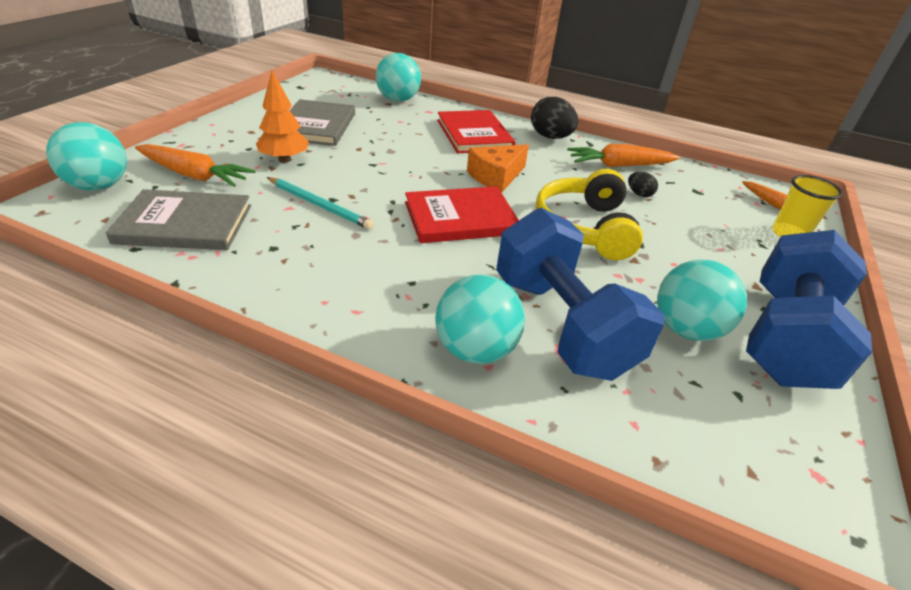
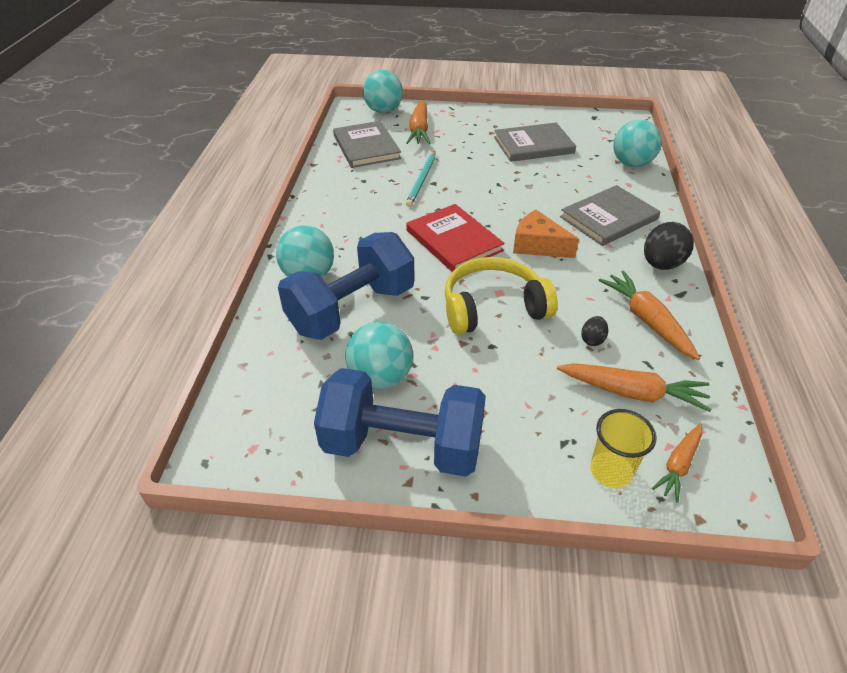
camera: 75 degrees right, 5 degrees up
(284, 159) = (468, 150): orange tree -> none
(474, 135) = (609, 218): red book -> grey book
(703, 198) = (632, 392): none -> orange carrot

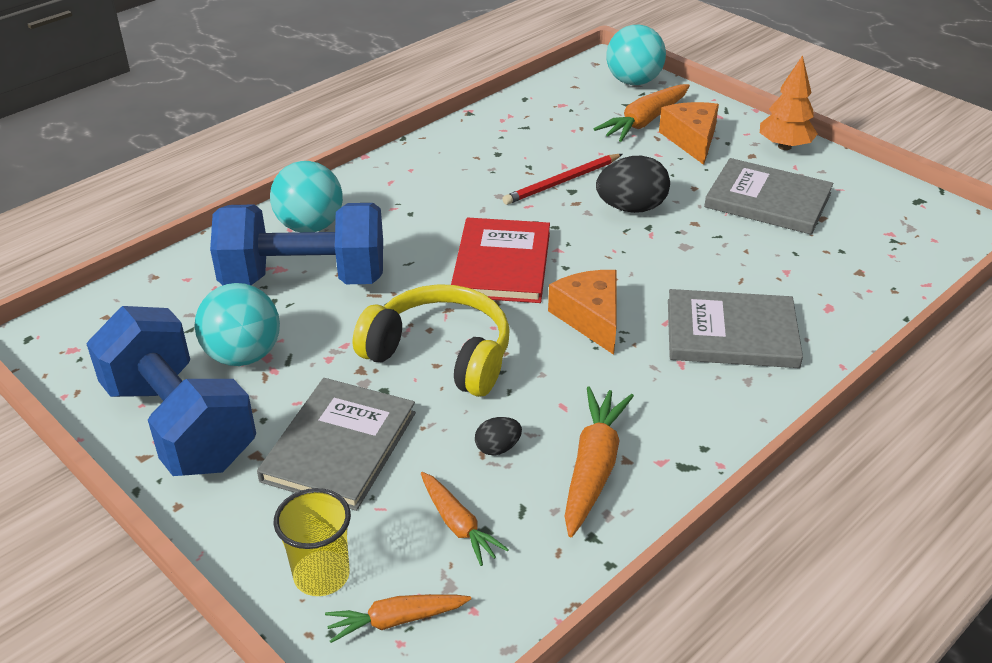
camera: 40 degrees right, 5 degrees down
(366, 147) = (553, 117): grey book -> grey book (339, 446)
(422, 180) = (562, 182): turquoise pencil -> red pencil
(456, 130) = (691, 140): none -> orange cheese
(504, 115) = (784, 146): none -> orange tree
(631, 164) = (876, 284): turquoise ball -> none
(632, 392) = (458, 525): orange carrot -> orange carrot, size x0.63
(661, 264) = (715, 421): black egg -> black egg (631, 208)

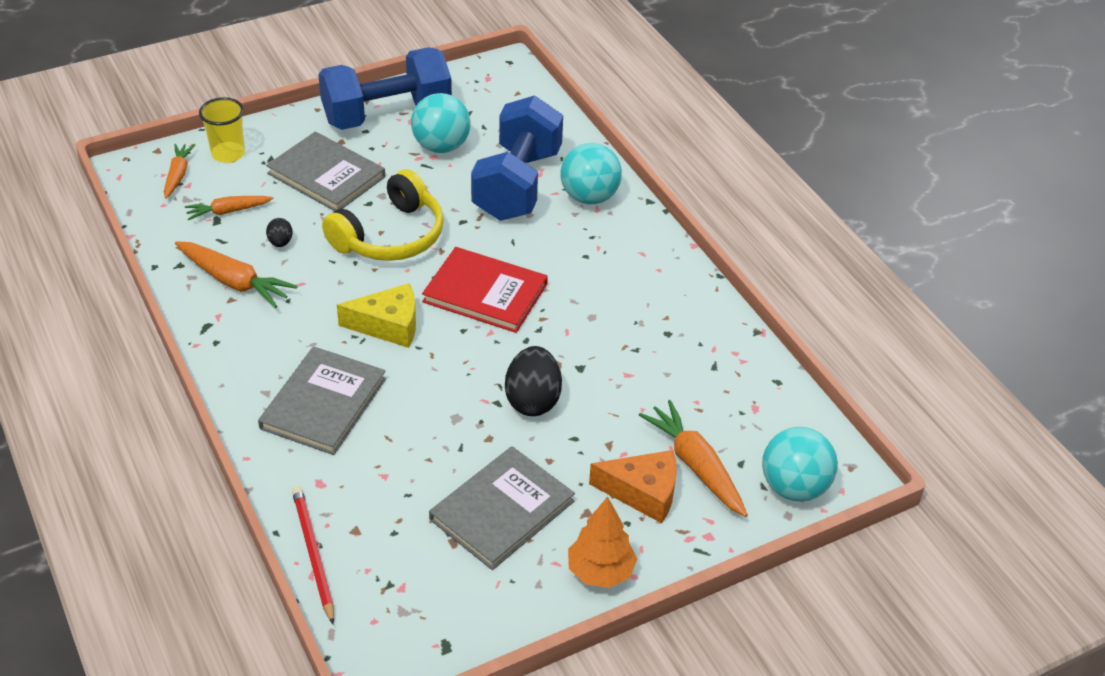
camera: 105 degrees right, 5 degrees up
(562, 182) = (598, 364): red pencil -> red pencil (313, 554)
(590, 318) = (388, 325): orange cheese -> yellow cheese

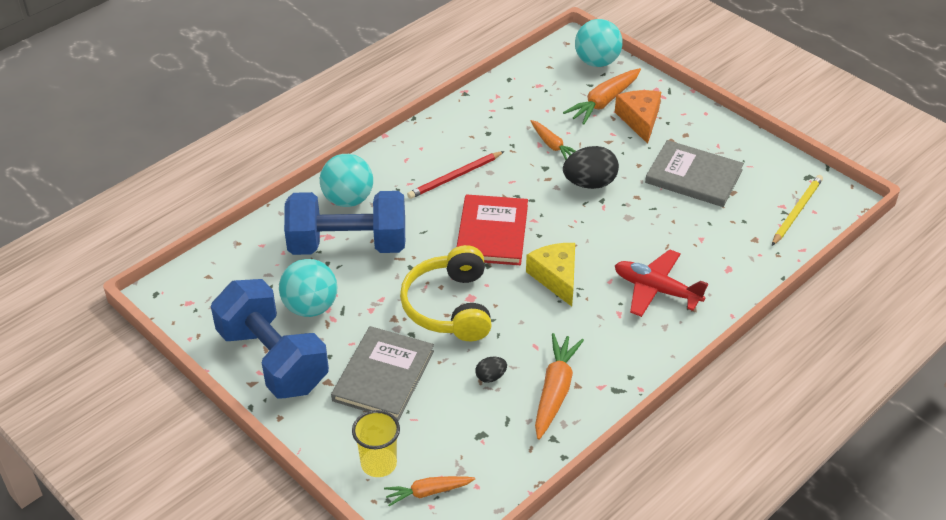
camera: 105 degrees left, 0 degrees up
(228, 211) = (465, 430): orange carrot -> orange carrot (552, 145)
(313, 554) = (787, 253): red pencil -> red pencil (455, 177)
(323, 403) = (656, 290): grey book -> red plane
(383, 599) = (797, 211): none -> yellow pencil
(390, 236) = (449, 306): yellow headphones -> yellow headphones turned 120 degrees counterclockwise
(600, 571) = (712, 126): orange tree -> none

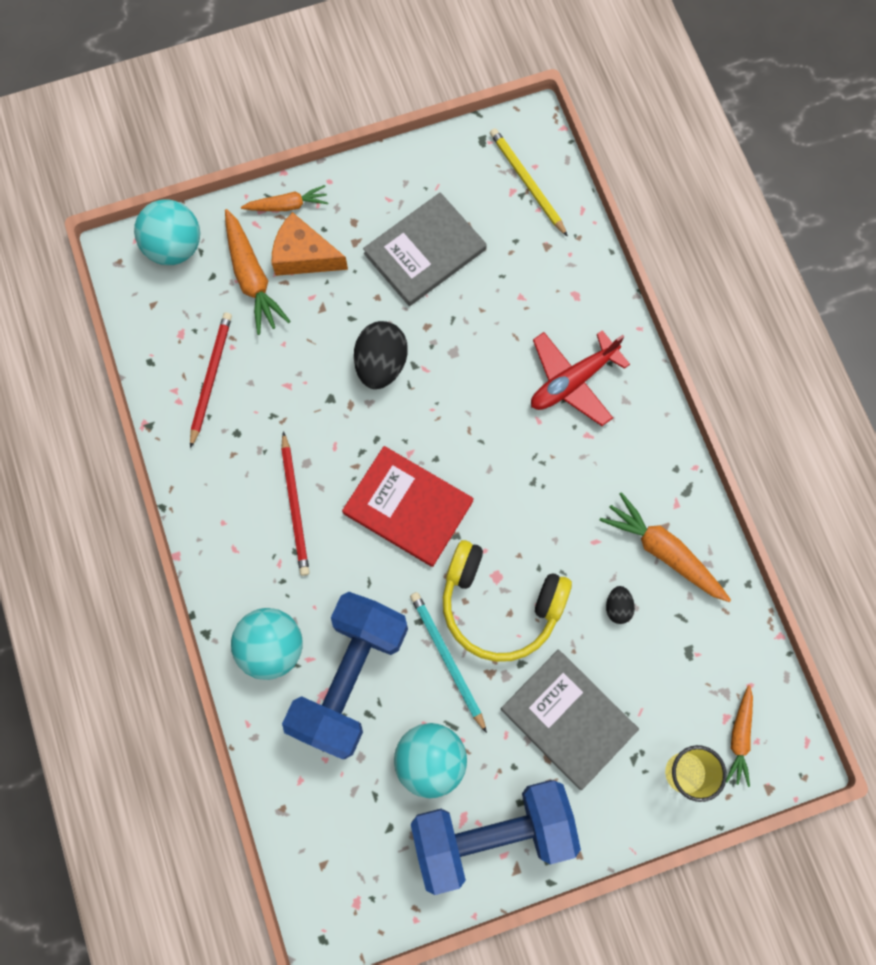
camera: 65 degrees left, 30 degrees up
(391, 291) = (447, 659): none -> turquoise pencil
(518, 108) = (211, 378): none -> red pencil
(552, 145) = (296, 372): orange carrot -> orange carrot (287, 205)
(556, 277) = (508, 472): yellow cheese -> none

